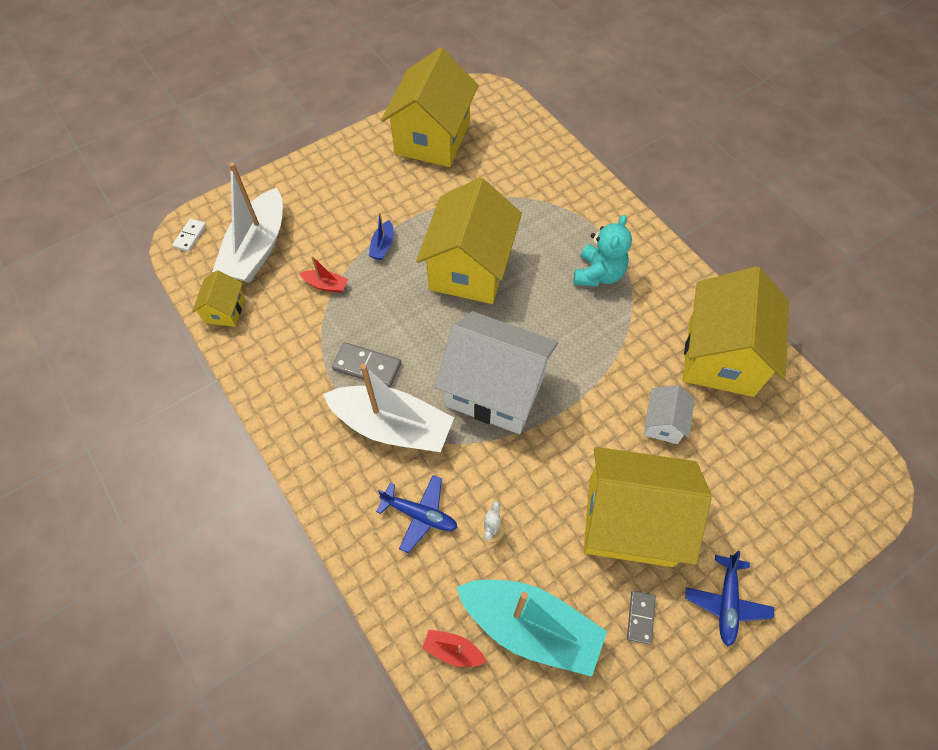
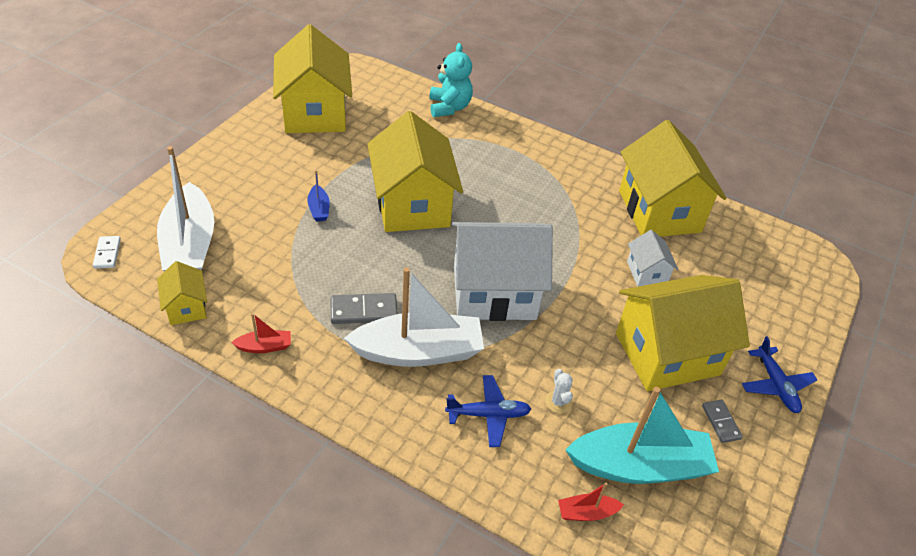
camera: 30 degrees left, 15 degrees down
(326, 285) = (281, 256): red boat -> red boat (264, 347)
(598, 274) = (526, 180): turquoise teddy bear -> turquoise teddy bear (449, 107)

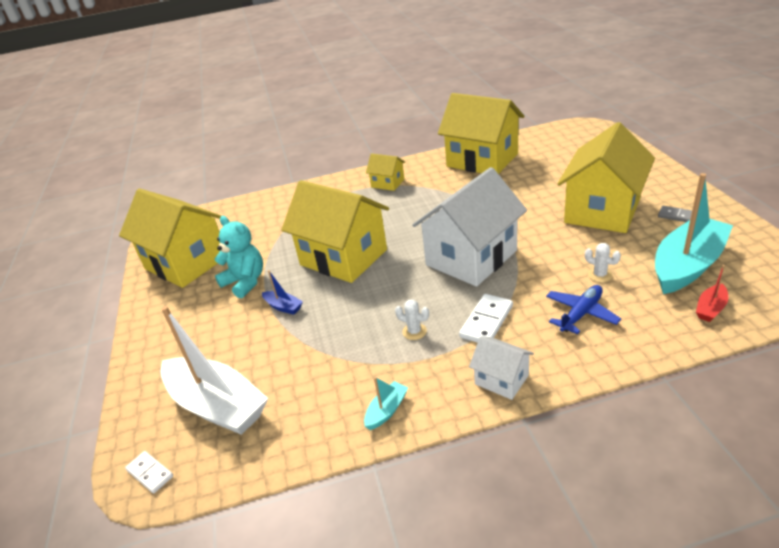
camera: 35 degrees left, 10 degrees down
(186, 307) = (284, 444): yellow house -> yellow house (387, 183)
(264, 347) = (386, 410): red boat -> turquoise boat
(364, 311) = (414, 331): grey domino -> white cactus
(418, 352) = (486, 321): white boat -> white domino
(449, 107) = (279, 198): turquoise teddy bear -> turquoise teddy bear (245, 282)
(646, 273) = (527, 187): white house -> white house (501, 379)
(776, 385) = (666, 183): blue plane -> none

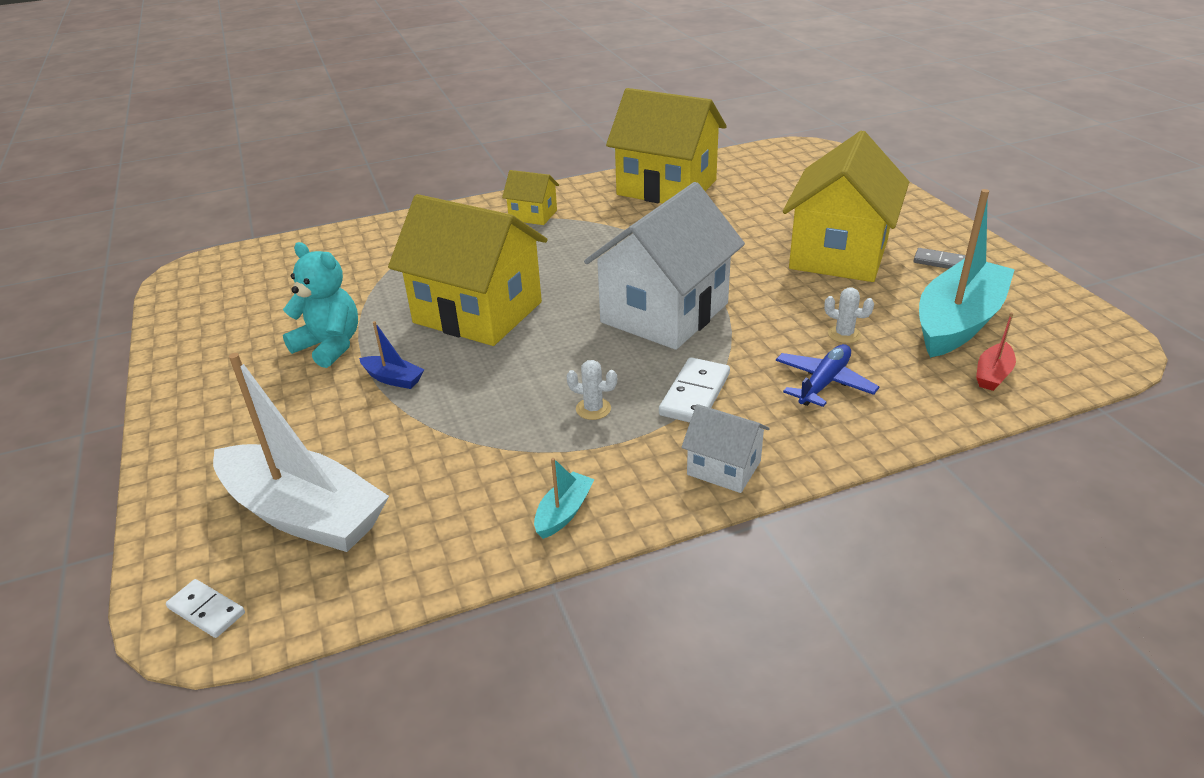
camera: 10 degrees left, 0 degrees up
(186, 262) = (232, 320): yellow house -> none

